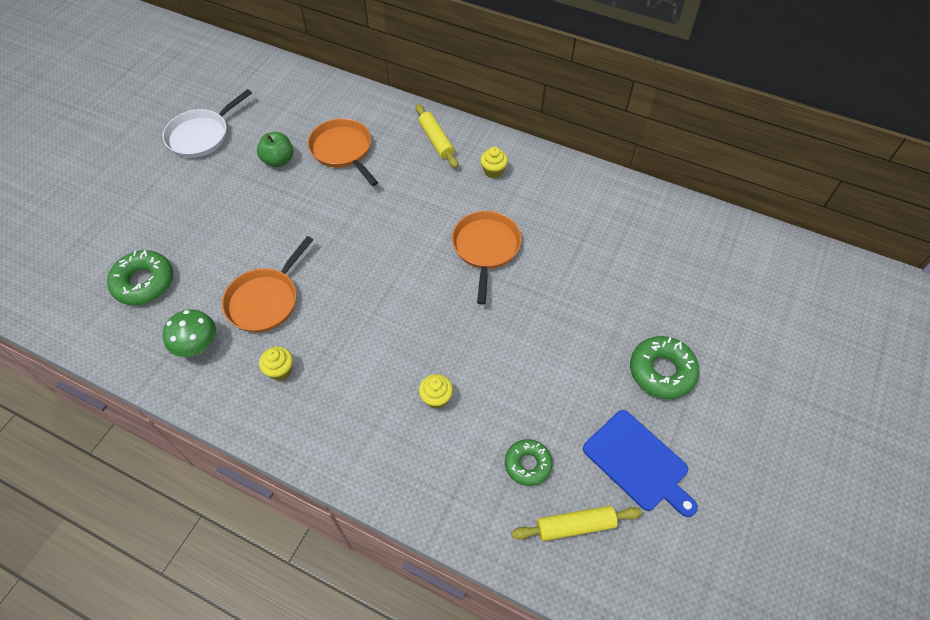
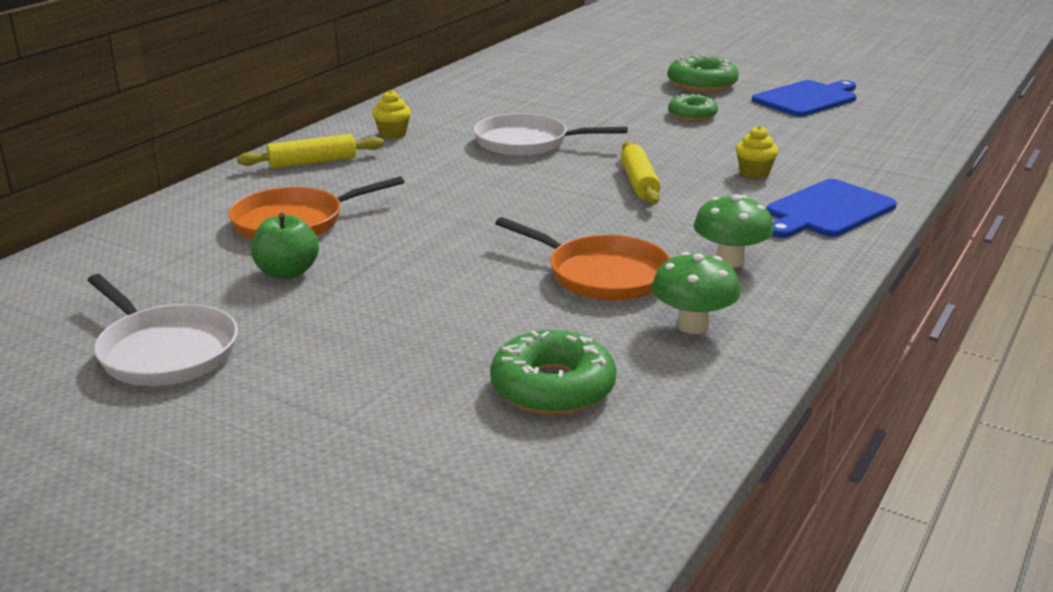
camera: 85 degrees left, 30 degrees down
(280, 370) = (730, 261): yellow cupcake -> green mushroom
(363, 442) = (827, 210): none -> blue cutting board
(486, 248) = (527, 143): orange pan -> white pan
(528, 464) = (825, 137): green donut -> green donut (692, 115)
(575, 526) = (884, 123): yellow rolling pin -> yellow rolling pin (639, 183)

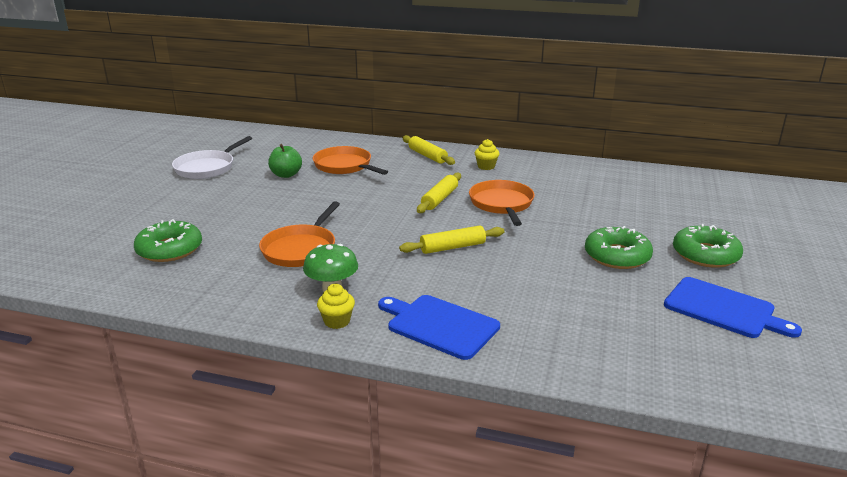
camera: 75 degrees right, 0 degrees up
(485, 173) = (439, 199): none -> yellow rolling pin
(527, 143) = (502, 204): white pan -> orange pan
(692, 115) = (617, 256): green donut -> green donut, size x1.53
(692, 326) = (238, 282): green mushroom -> none
(754, 173) = (501, 290): yellow cupcake -> yellow cupcake (337, 321)

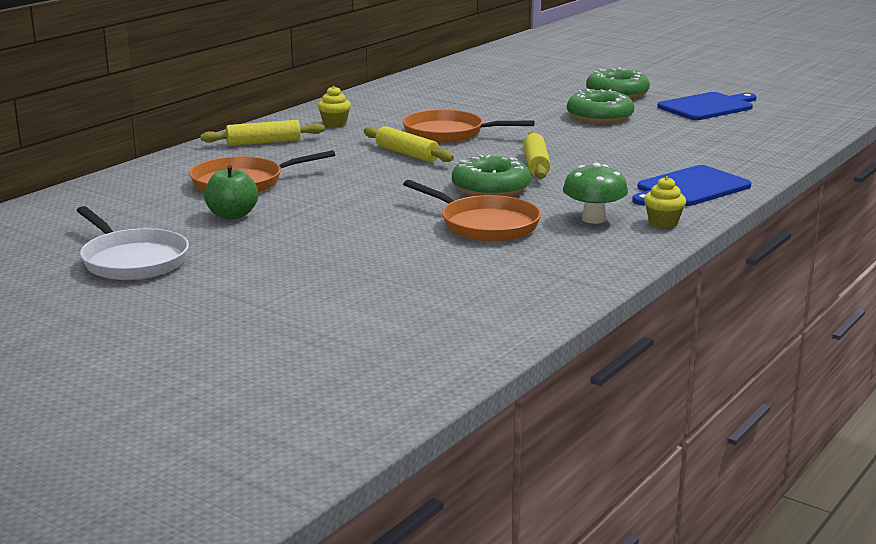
camera: 70 degrees left, 5 degrees down
(169, 249) = (425, 292): green donut -> green donut (491, 188)

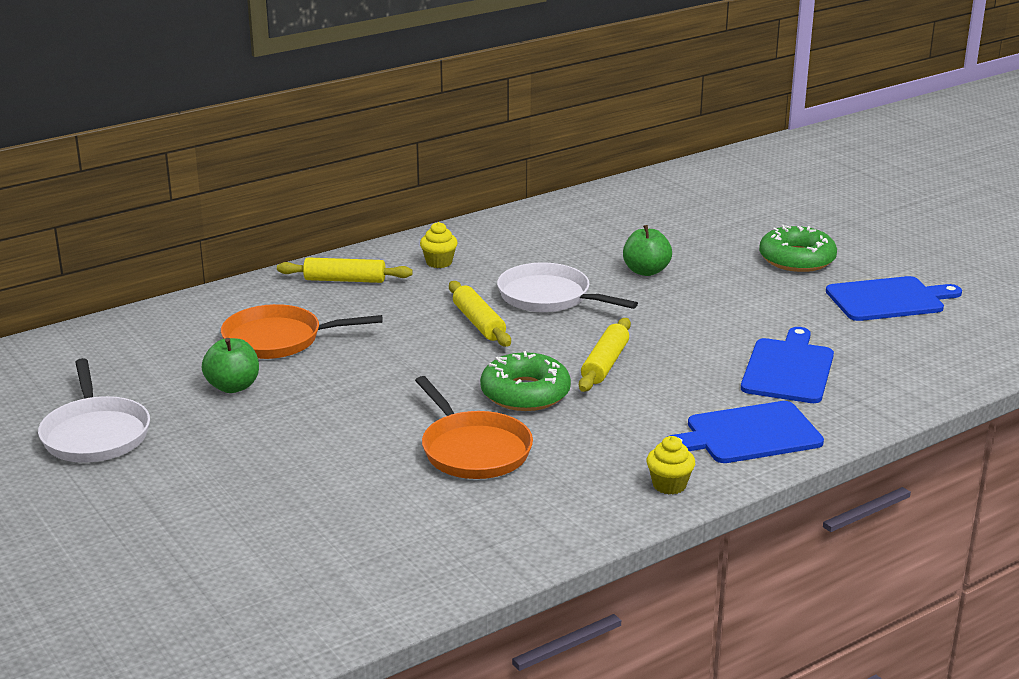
camera: 20 degrees right, 5 degrees up
(448, 133) = (549, 297): orange pan -> white pan
(510, 111) = (646, 271): none -> green apple
(593, 219) = (597, 464): green mushroom -> none
(600, 116) = (743, 296): green donut -> none
(678, 150) = (788, 369): none -> blue cutting board

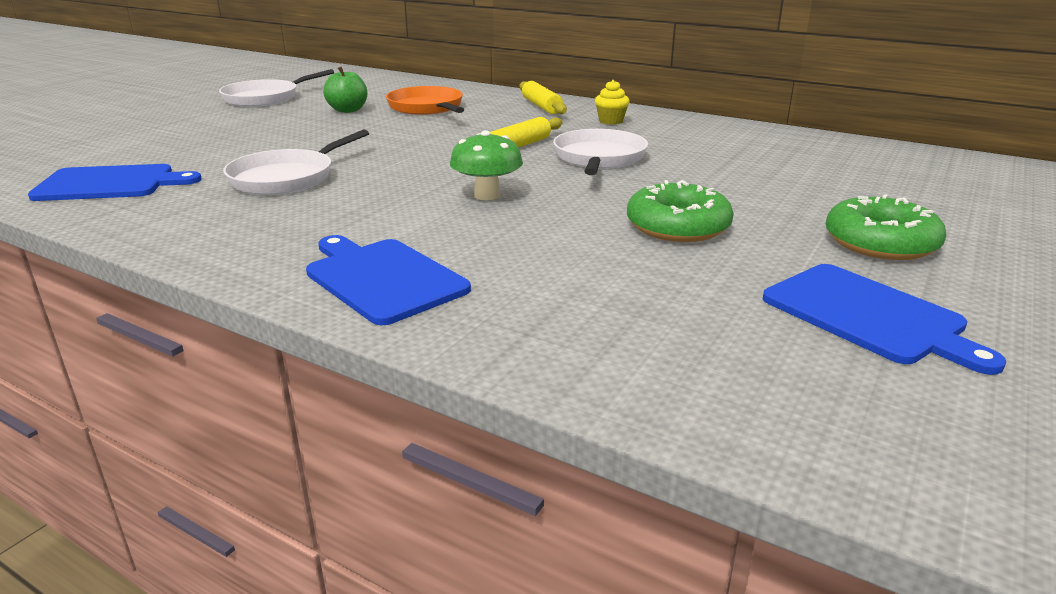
camera: 65 degrees right, 0 degrees up
(473, 450) = (287, 178): orange pan -> white pan
(525, 393) = (401, 178): green donut -> green donut (677, 226)
(605, 364) = (487, 195): yellow rolling pin -> green mushroom
(646, 271) = (713, 181): green apple -> none
(669, 485) = (247, 256): yellow cupcake -> none
(788, 369) = (569, 278): blue cutting board -> blue cutting board (110, 184)

